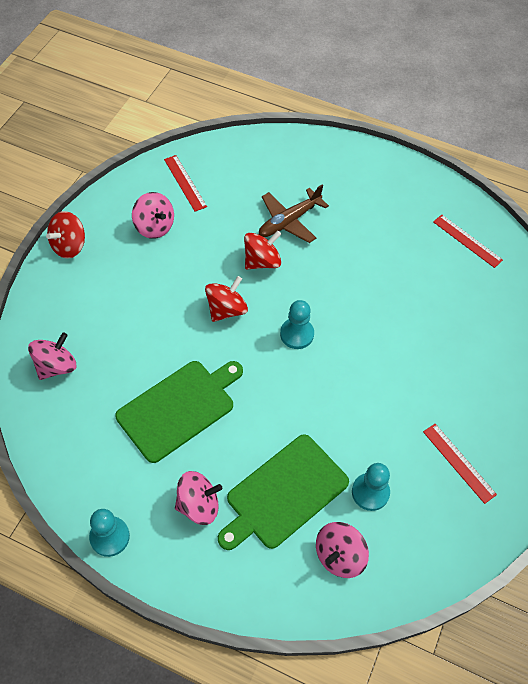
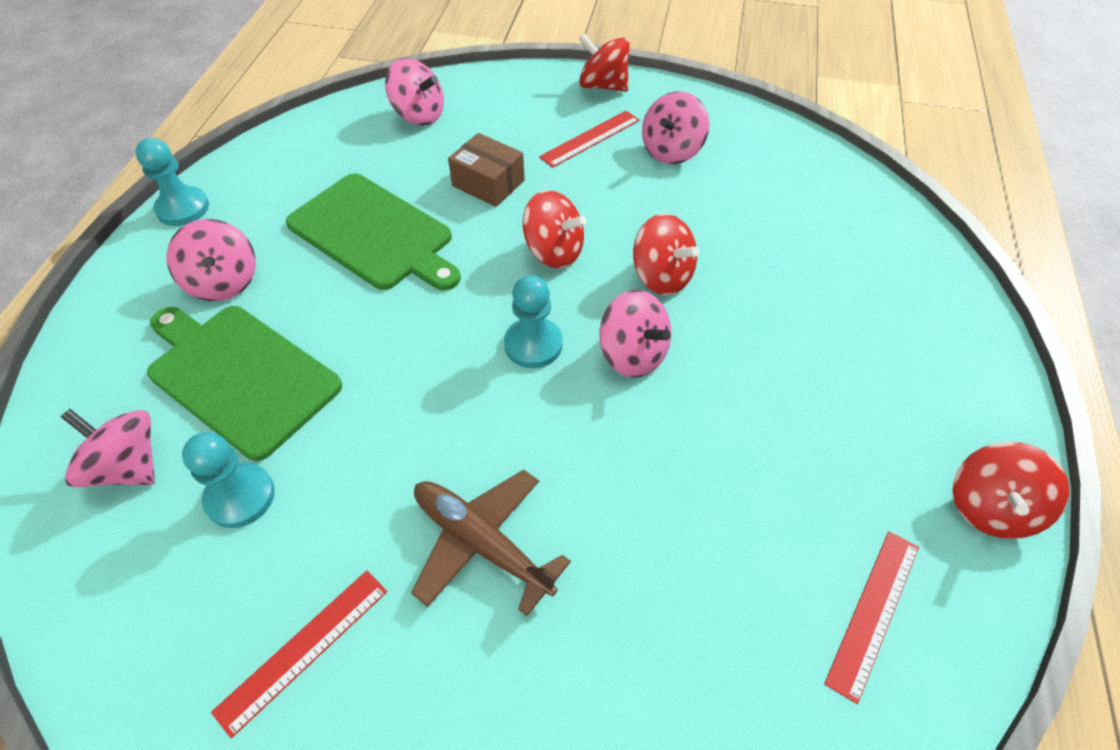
camera: 80 degrees right, 5 degrees down
(150, 334) = (488, 183): none -> brown box
(185, 183) = (769, 164): red ruler -> red ruler (590, 138)
(289, 221) = (762, 297): brown plane -> brown plane (482, 543)
(315, 289) = (633, 354): none -> pink spinning top
(427, 183) = (990, 507): none -> red spinning top

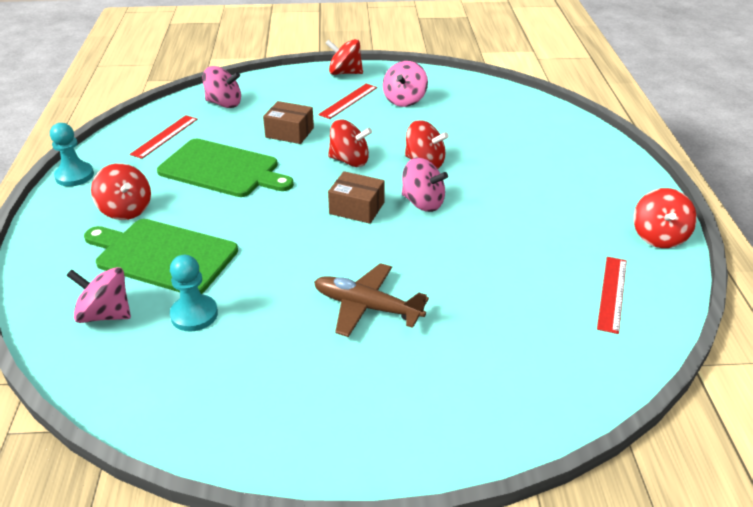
camera: 15 degrees left, 15 degrees down
(224, 282) = (126, 210): pink spinning top -> red spinning top
(303, 649) = (274, 378): red ruler -> red ruler (164, 136)
(533, 344) = (357, 208): turquoise pawn -> brown box

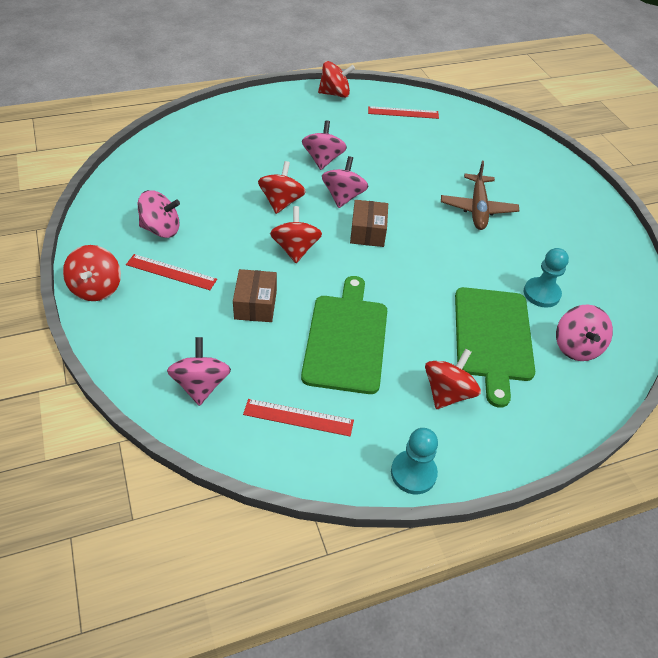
camera: 110 degrees left, 10 degrees up
(497, 201) = (323, 160): none -> pink spinning top

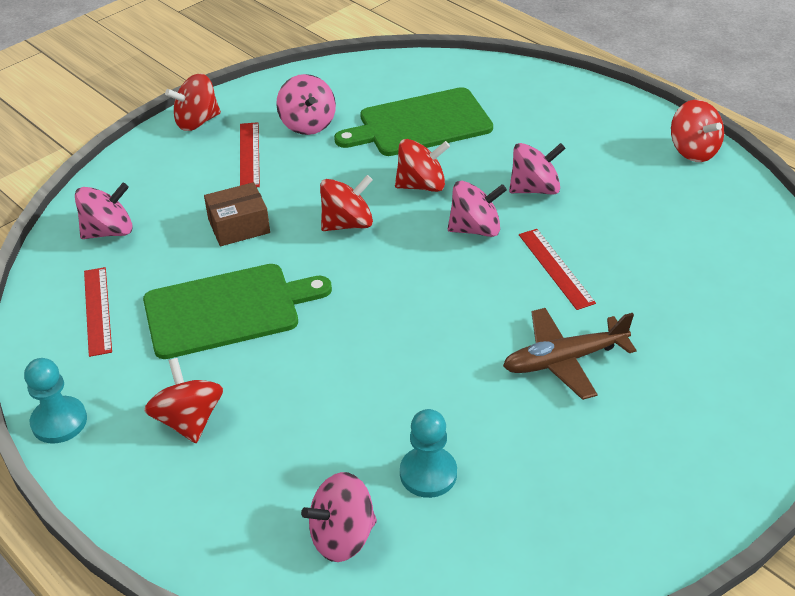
camera: 70 degrees right, 5 degrees down
(368, 232) = (424, 270): brown box -> none
(403, 113) = (721, 224): red ruler -> red ruler (555, 268)
(448, 393) = (189, 420): red spinning top -> red spinning top turned 120 degrees counterclockwise
(493, 337) = (307, 440): green cutting board -> green cutting board (420, 124)

